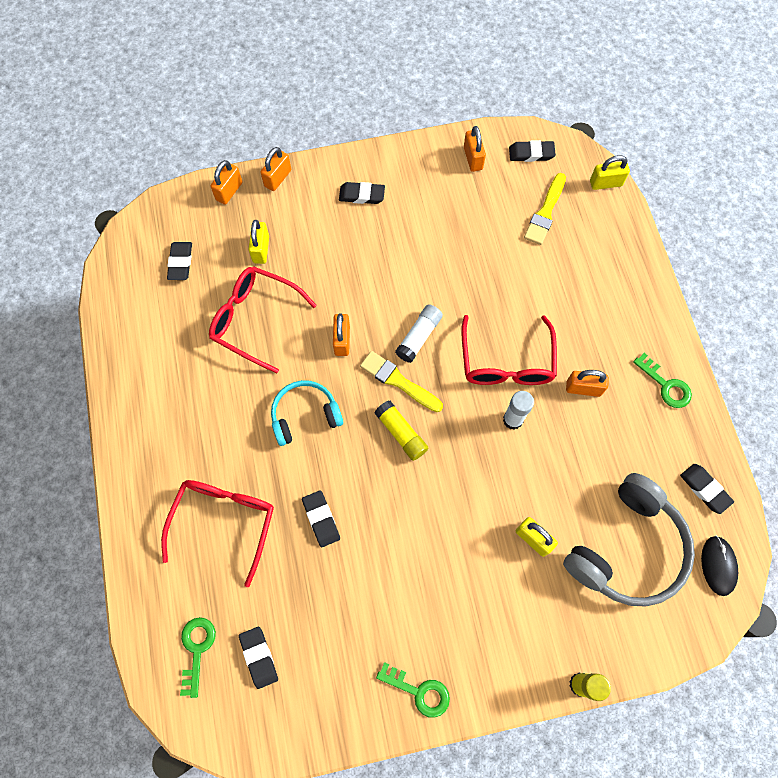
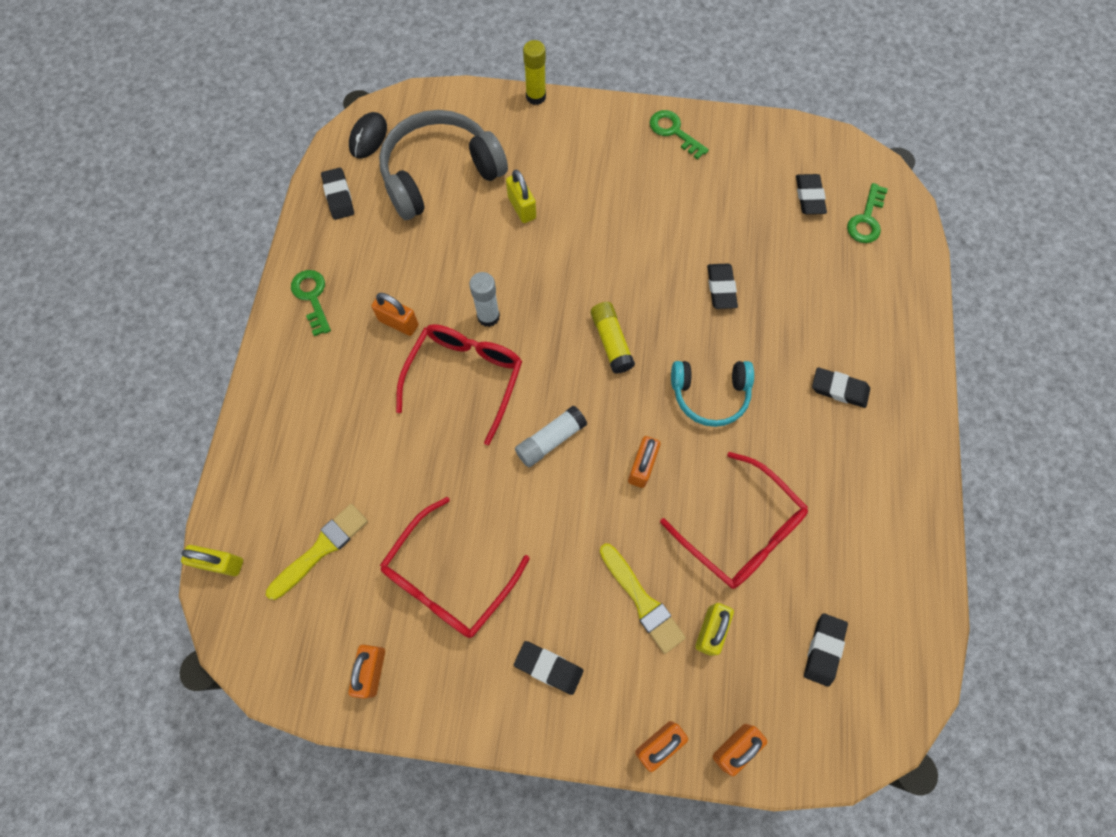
camera: 160 degrees left, 0 degrees up
(224, 522) = (821, 317): red glasses -> red glasses (448, 579)
(398, 381) = (593, 397): yellow brush -> yellow brush (642, 601)
(531, 153) = (289, 648): black eraser -> black eraser (839, 389)

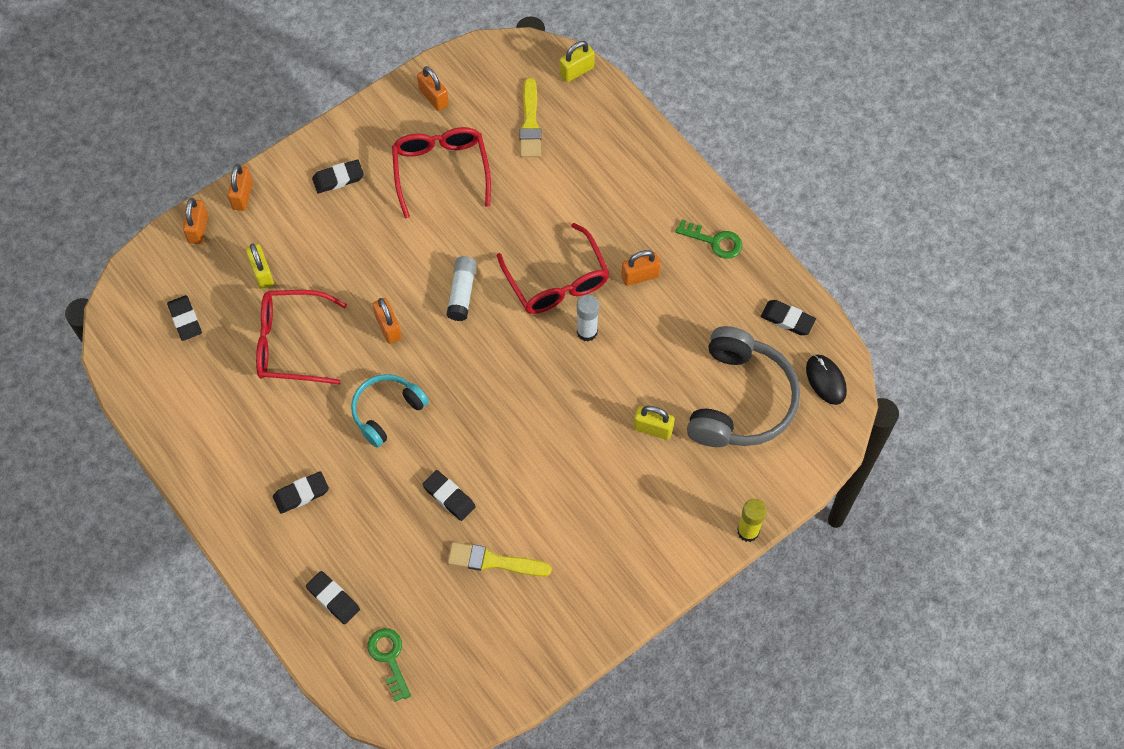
camera: 135 degrees right, 5 degrees down
(611, 342) = (487, 388): yellow glue stick -> none
(642, 601) = (316, 254): yellow brush -> yellow brush (494, 561)
(674, 132) = (609, 601): green key -> none
(809, 197) = (450, 639): black eraser -> black eraser (333, 599)

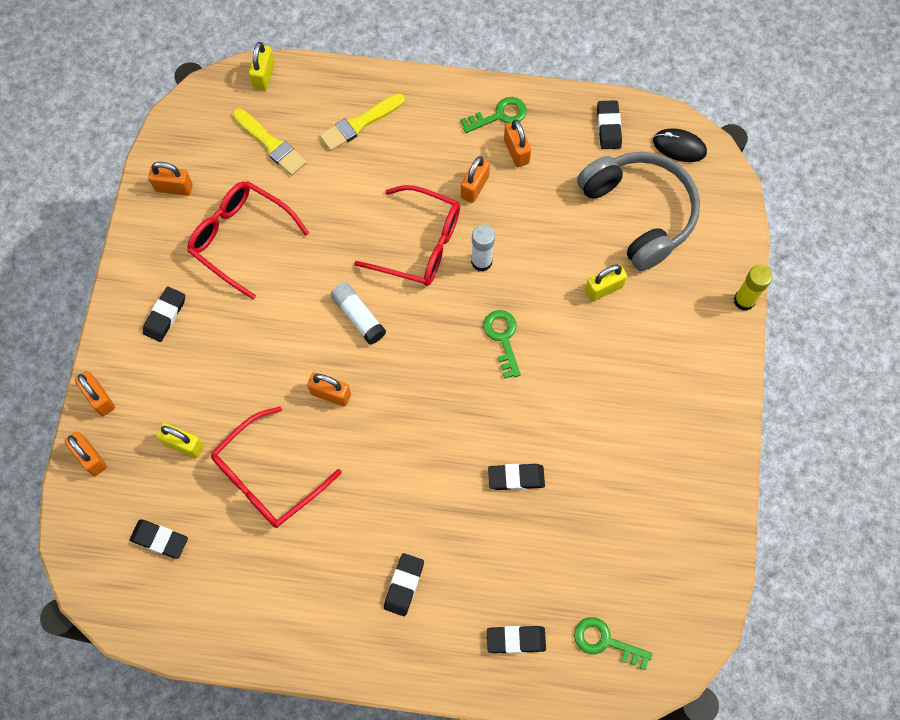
camera: 45 degrees left, 5 degrees up
(386, 411) = (399, 459): turquoise headphones -> none
(494, 561) = (600, 493): yellow brush -> yellow brush (359, 124)
(543, 397) = (502, 338): none -> green key
(698, 277) = (516, 151): none -> orange padlock
(787, 319) = (608, 127): black eraser -> black eraser turned 75 degrees counterclockwise

